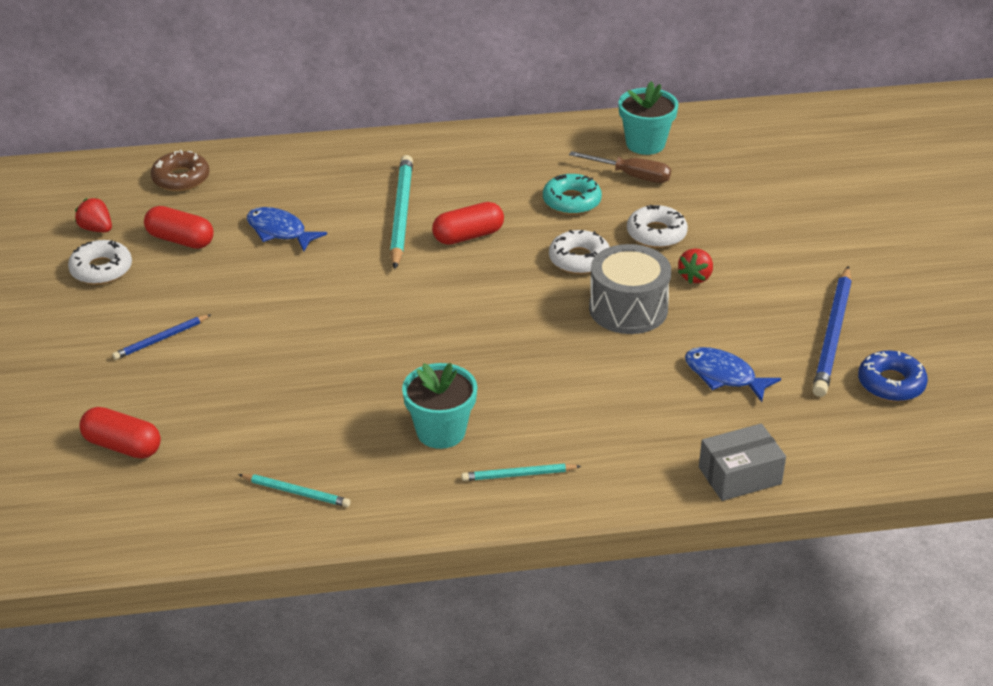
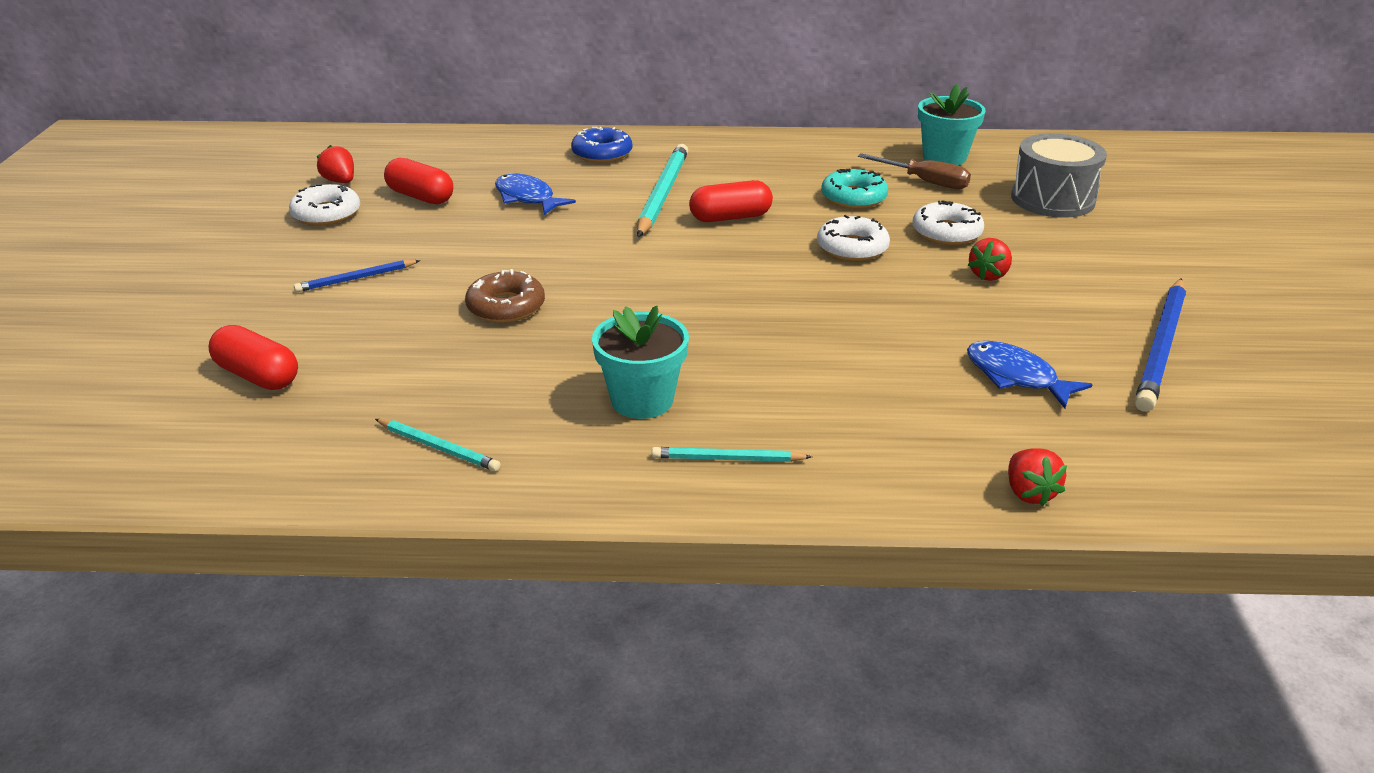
camera: 10 degrees right, 5 degrees down
(181, 178) = (446, 149): brown donut -> brown donut (506, 307)
(628, 309) = (902, 298): grey drum -> grey drum (1052, 199)
(739, 475) = (1029, 493): grey box -> red strawberry
(891, 383) = (1242, 407): blue donut -> blue donut (602, 153)

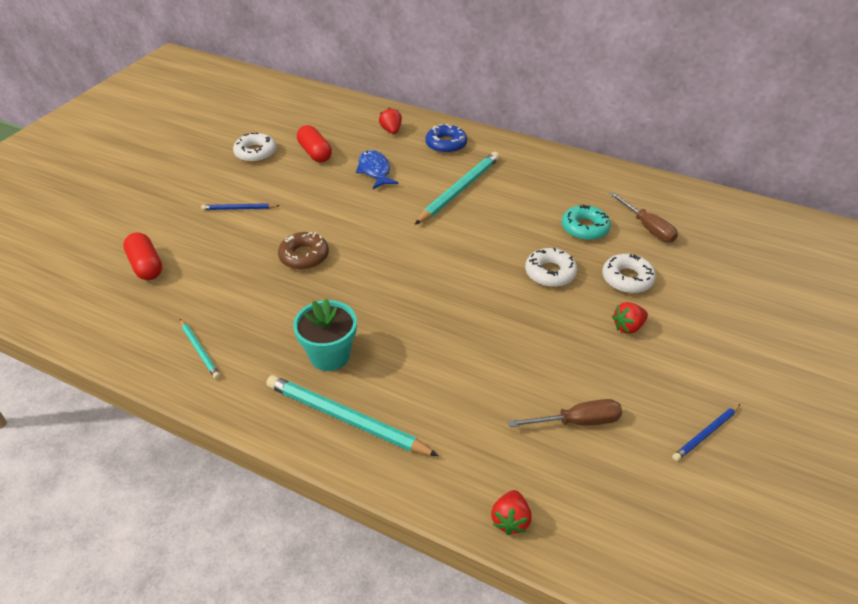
camera: 25 degrees right, 10 degrees up
(340, 181) = (279, 128): red strawberry -> red strawberry (391, 130)
(727, 459) = (346, 419): turquoise pencil -> turquoise pencil, size x1.90
(730, 217) = (488, 222): red capsule -> none
(944, 157) = (680, 208): turquoise flower pot -> none
(1016, 377) = (577, 421): blue fish -> brown screwdriver
(1052, 199) = (733, 271): grey drum -> none
(1162, 347) = (706, 434): blue pencil -> blue pencil, size x0.53

